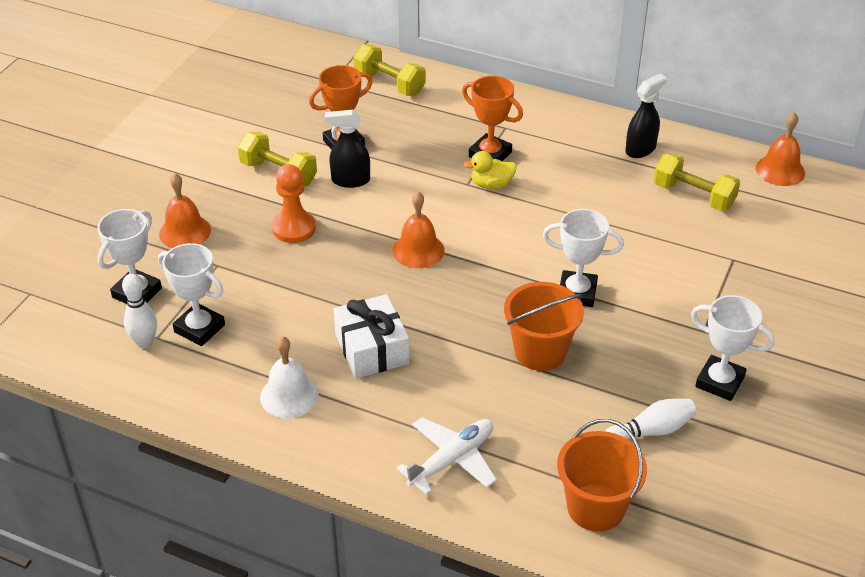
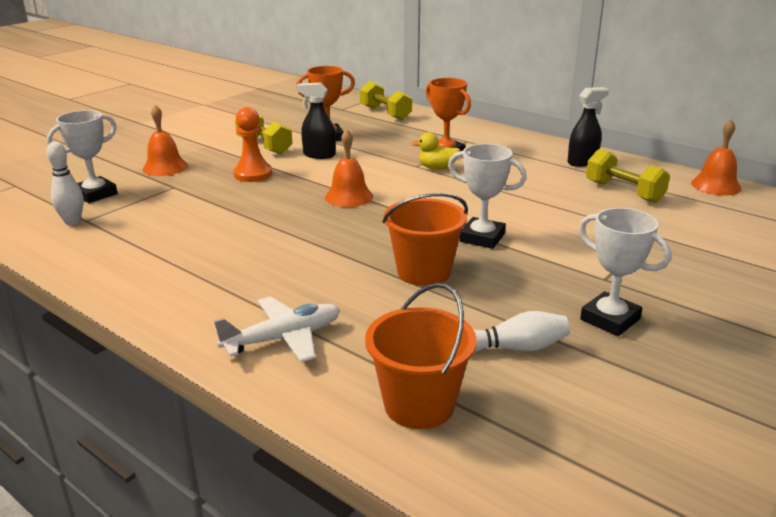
camera: 15 degrees right, 15 degrees down
(199, 328) = (125, 219): white trophy -> none
(289, 395) = (163, 270): white bell -> none
(372, 349) = (263, 250): white gift -> none

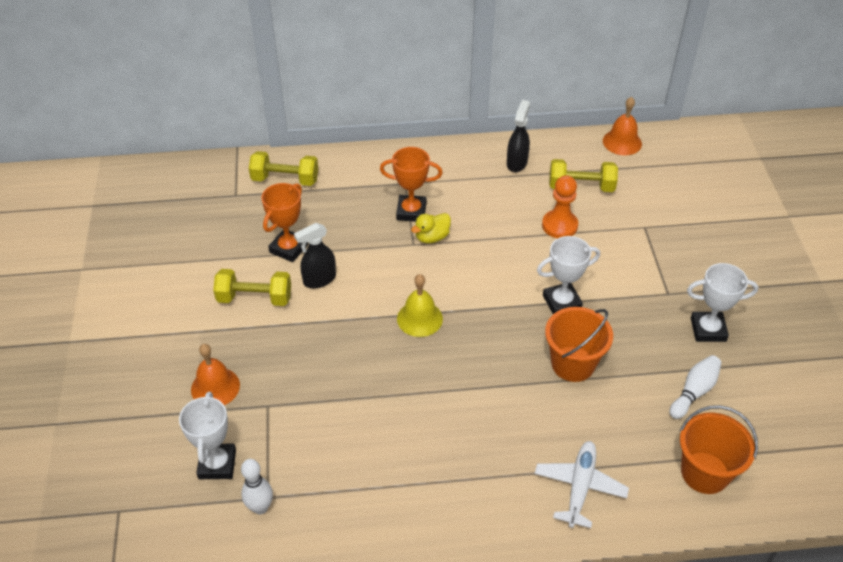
camera: 45 degrees left, 20 degrees up
(253, 174) = (306, 343): orange pawn -> orange pawn (559, 225)
(349, 196) = (419, 318): orange bell -> yellow bell

